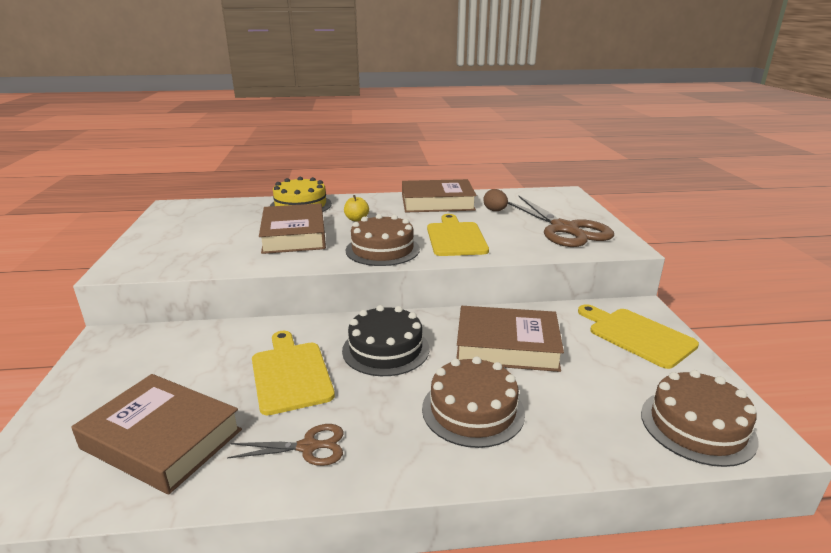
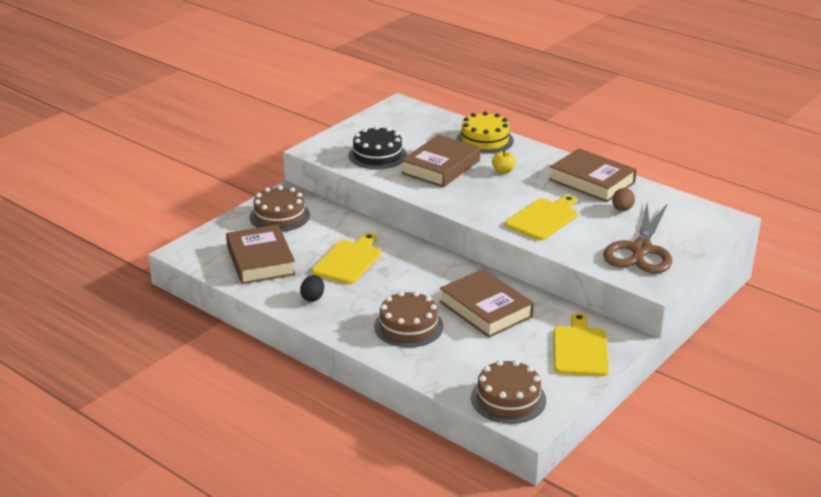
camera: 45 degrees right, 5 degrees up
(308, 447) = (313, 297): brown scissors -> black egg
(382, 249) = (478, 205): brown cake -> brown cake (279, 216)
(386, 349) = (415, 274): black cake -> black cake (377, 155)

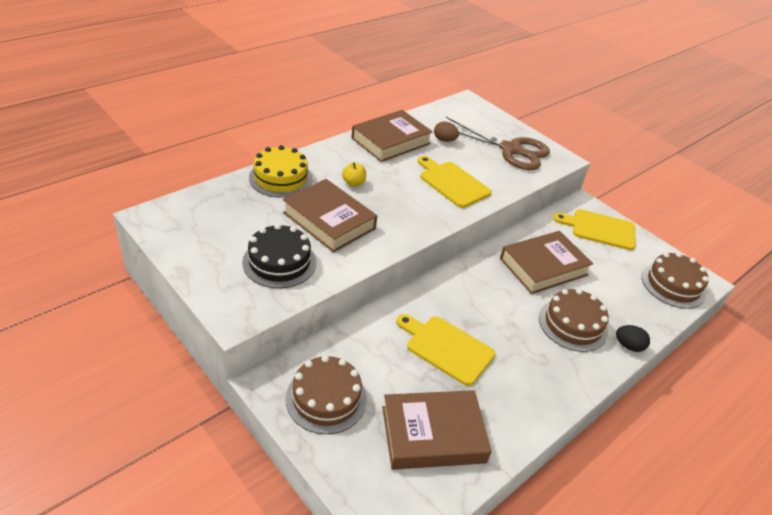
camera: 85 degrees left, 10 degrees up
(313, 297) = (520, 393): black egg -> black egg (628, 346)

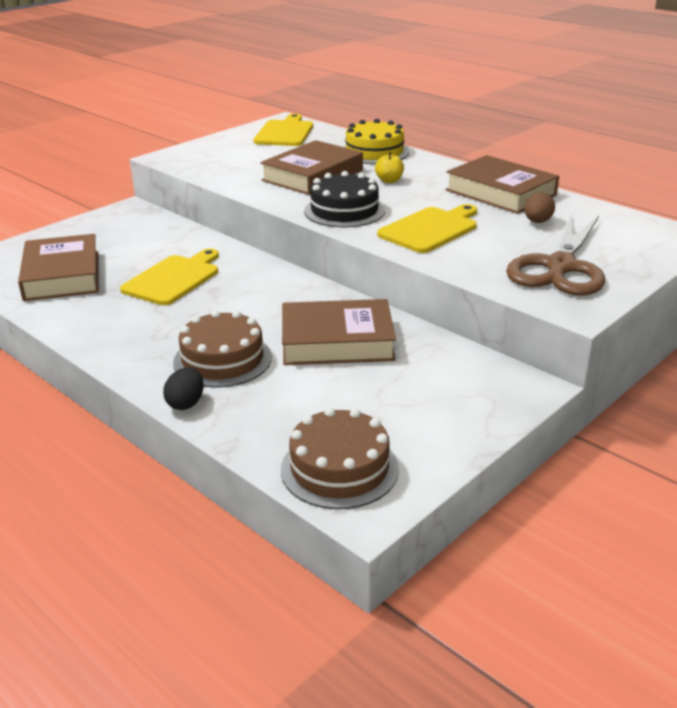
camera: 90 degrees right, 10 degrees down
(279, 262) = (240, 163): black cake -> black cake (344, 210)
(326, 398) = (110, 230): brown cake -> none
(543, 267) = (337, 341): brown book -> brown book turned 60 degrees counterclockwise
(600, 229) = (463, 399): yellow cutting board -> yellow cutting board (285, 132)

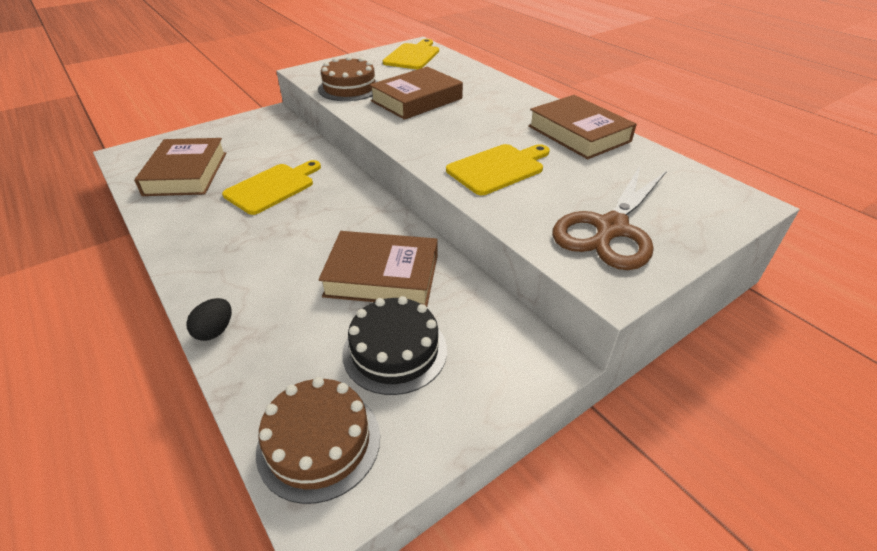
camera: 10 degrees right, 10 degrees up
(222, 359) = (271, 282): brown cake -> brown cake (349, 88)
(344, 210) = (428, 139): black cake -> black cake (395, 351)
(374, 152) = (480, 81): yellow cake -> none
(389, 180) = (481, 111): yellow apple -> none
(537, 222) = (604, 171): brown egg -> none

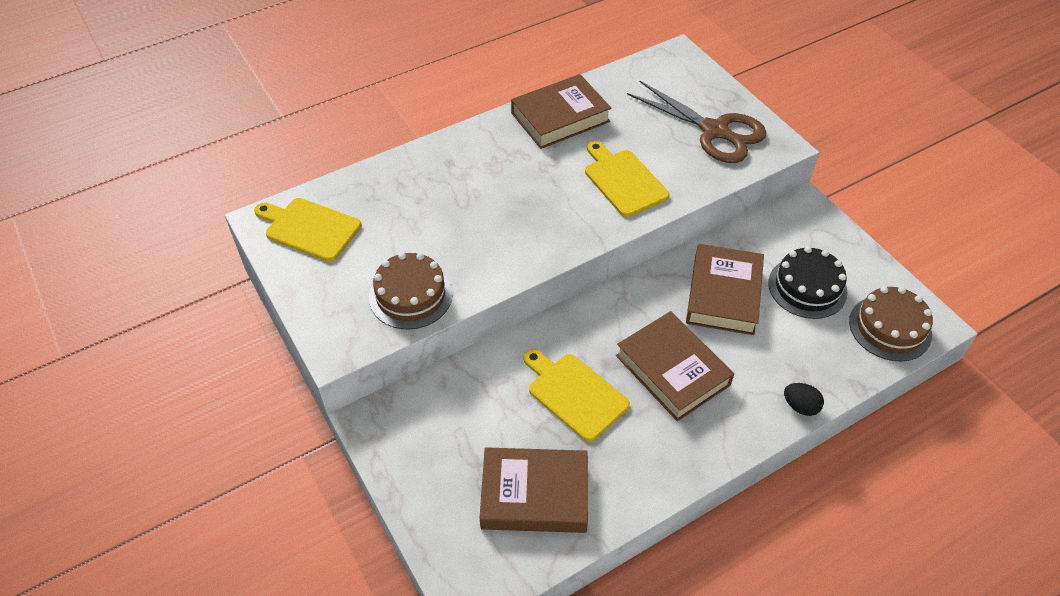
camera: 85 degrees left, 10 degrees up
(417, 100) = (461, 230): brown book -> brown book (672, 370)

